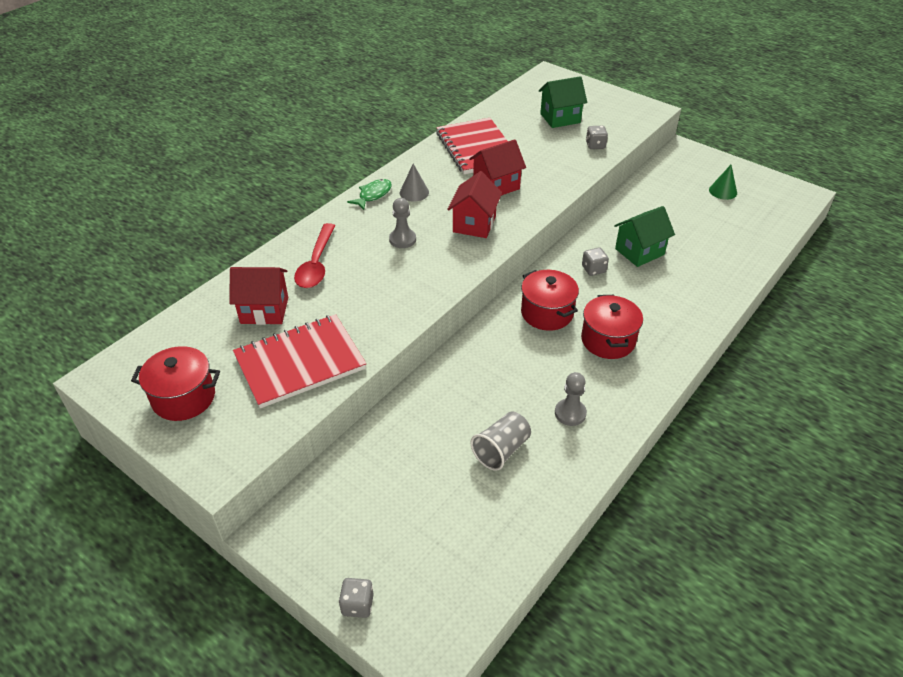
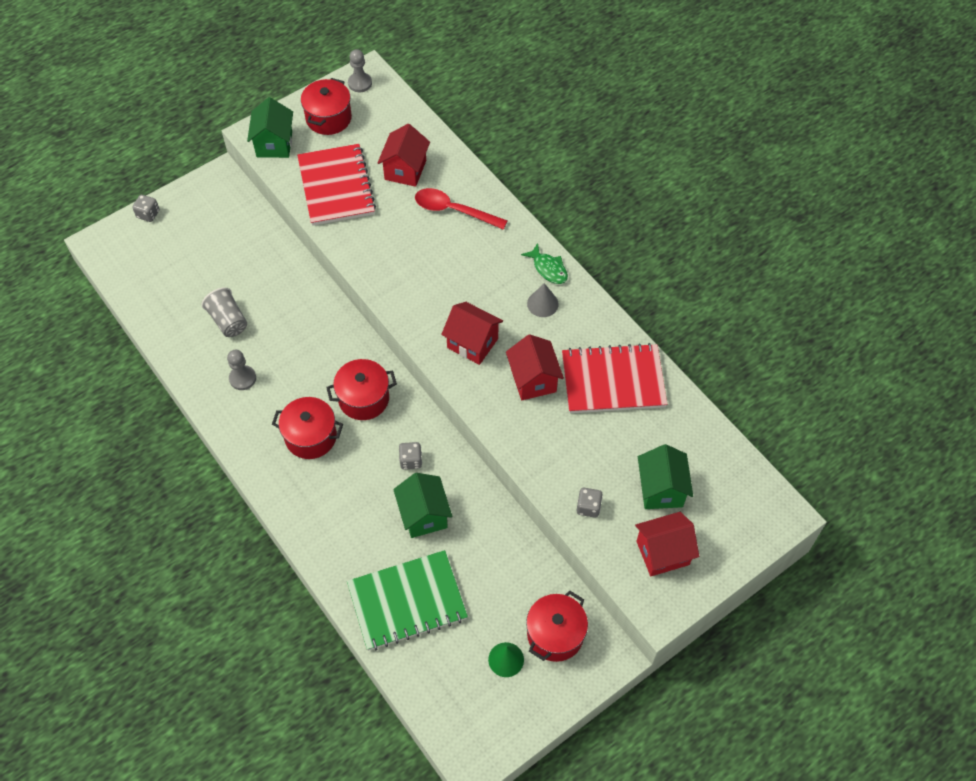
camera: 105 degrees right, 15 degrees up
(235, 442) = (274, 144): none -> green house
(402, 239) = (467, 279): grey pawn -> grey pawn (360, 83)
(609, 112) = (663, 553): none -> red house
(687, 173) = (555, 634): none -> red pot
(719, 246) = (407, 601): none -> green notebook

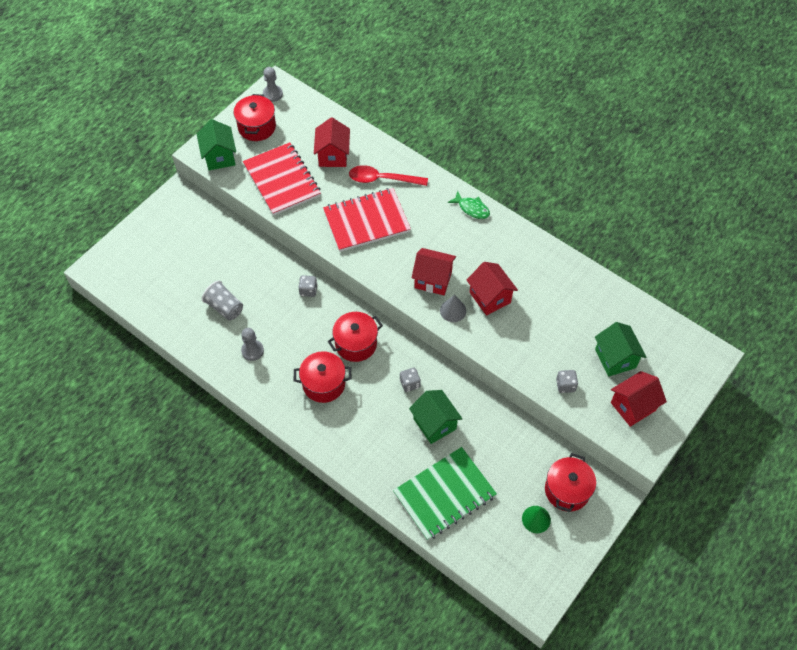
camera: 15 degrees left, 0 degrees up
(148, 214) = (128, 236): grey dice -> grey dice (308, 290)
(542, 304) = (477, 237): grey cone -> grey cone (453, 310)
(613, 380) = (551, 284): red notebook -> red notebook (366, 221)

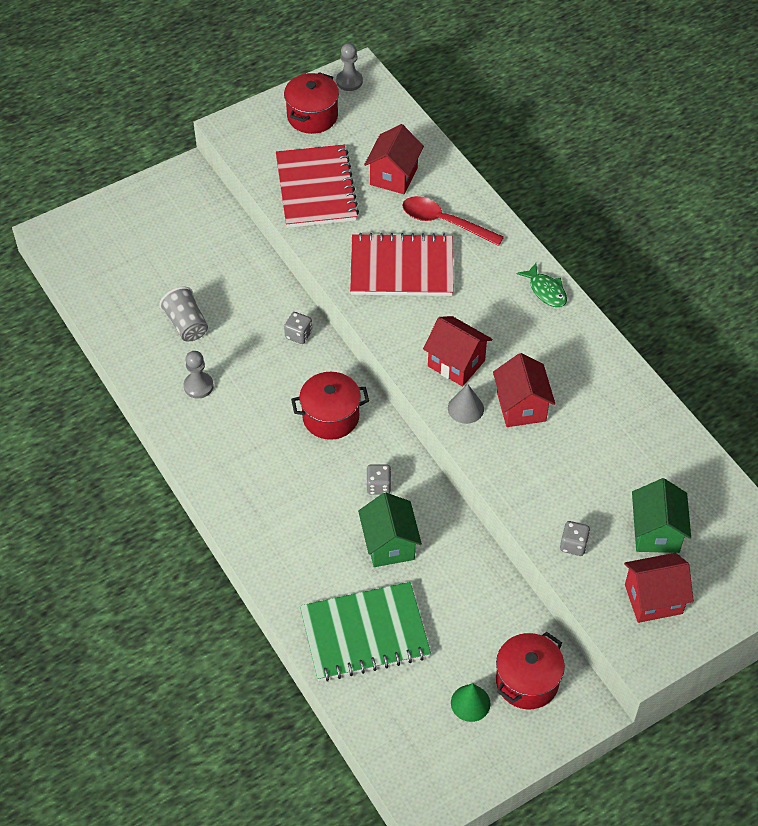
camera: 20 degrees right, 5 degrees down
(219, 157) = (250, 139): green house -> none
(324, 384) = (269, 452): red pot -> none

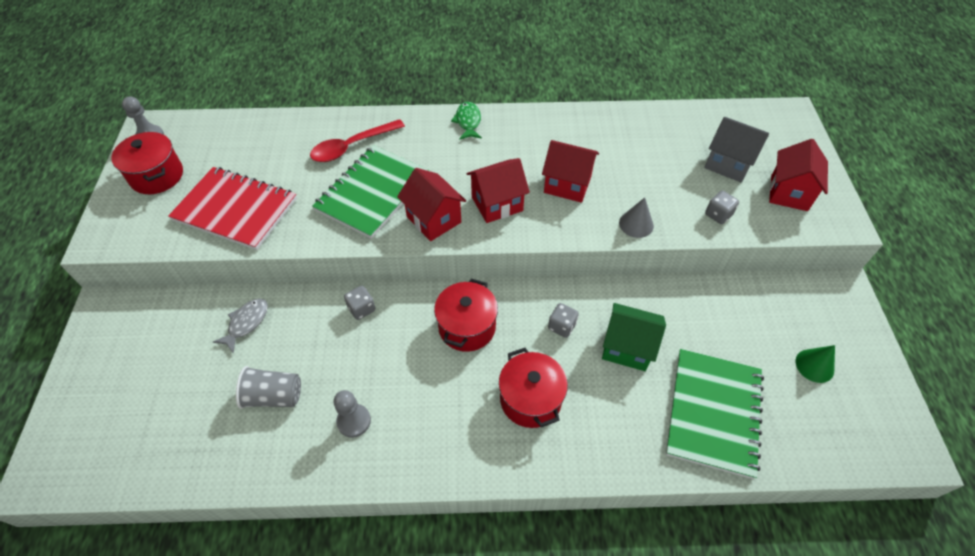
camera: 60 degrees left, 0 degrees up
(234, 268) = (246, 323): none -> grey fish
(393, 176) = (275, 155): red house -> red house (434, 219)
(401, 268) = (372, 193): red notebook -> green notebook
(465, 408) = (546, 219): grey cone -> grey cone (636, 224)
(527, 681) = (805, 316): red pot -> red pot (530, 399)
(546, 291) = (468, 121): green fish -> green fish turned 90 degrees counterclockwise
(656, 532) = (728, 164): green house -> grey house

